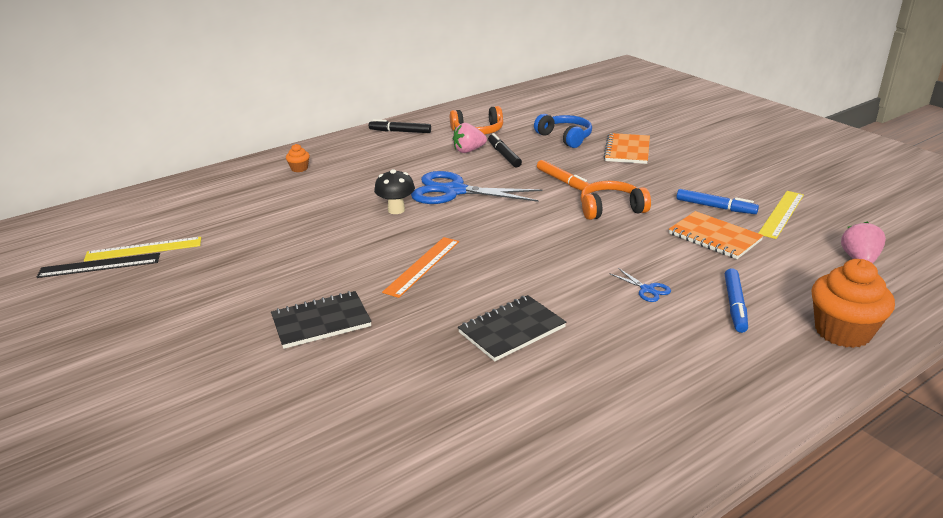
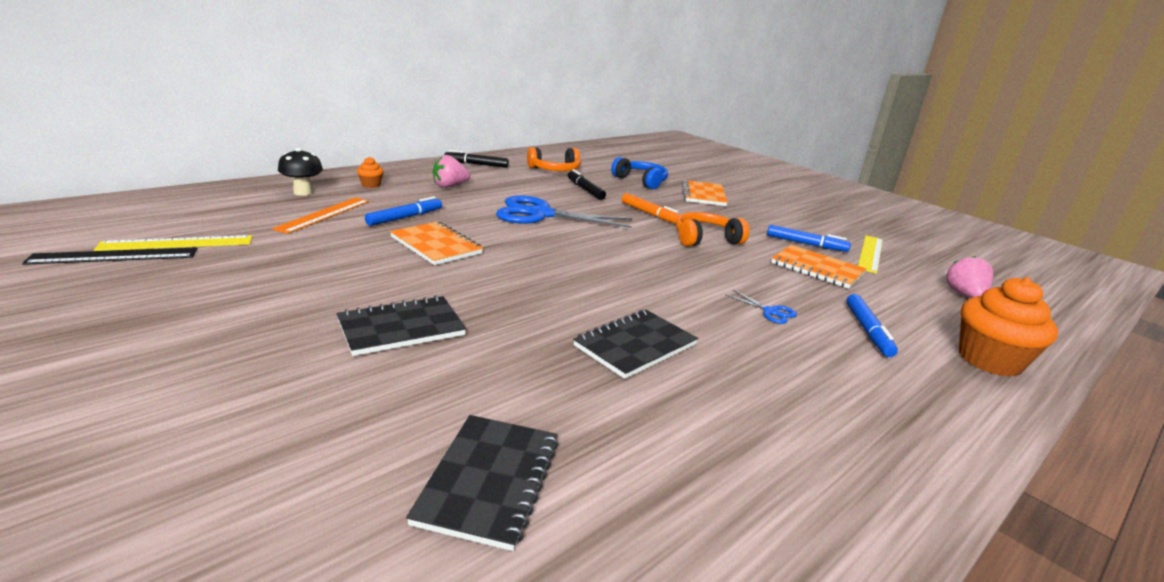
camera: 10 degrees left, 5 degrees down
(328, 206) = (405, 217): none -> blue marker
(354, 235) = (436, 245): none -> orange notebook
(377, 444) = (489, 481): none -> black notebook
(396, 210) = (481, 226): black mushroom -> black mushroom (303, 192)
(422, 266) = (518, 277): orange ruler -> orange ruler (324, 214)
(468, 151) = (549, 184): pink strawberry -> pink strawberry (450, 186)

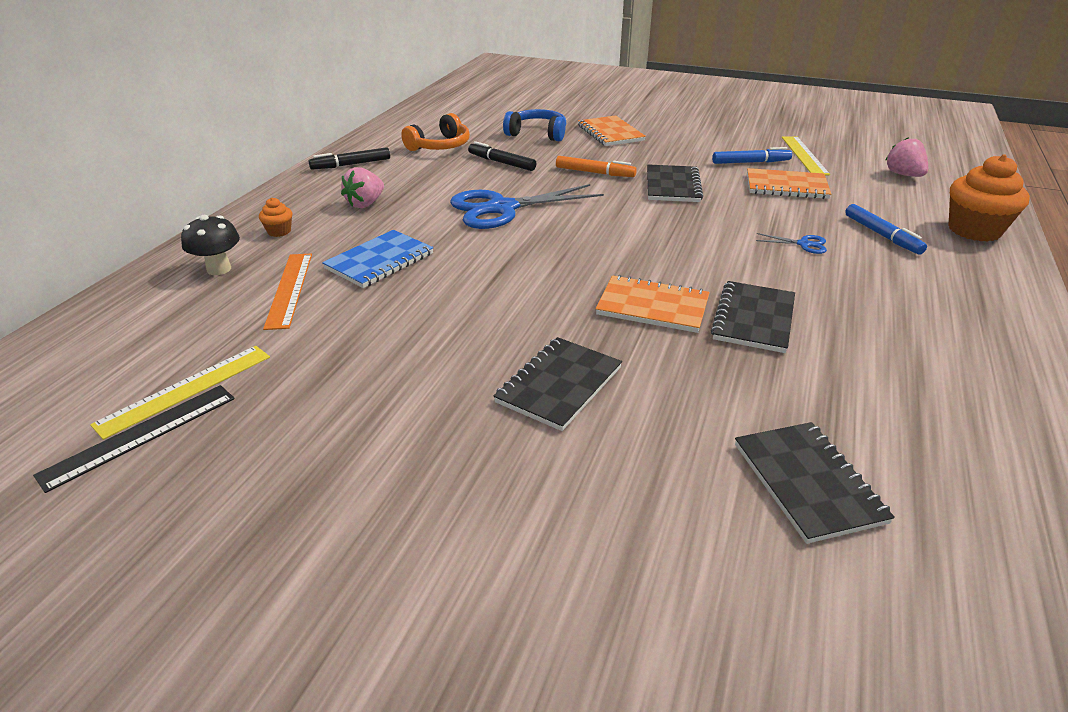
camera: 25 degrees left, 10 degrees up
(405, 217) = (379, 261): blue marker -> blue notebook
(436, 245) = (458, 283): orange notebook -> orange notebook (652, 307)
(705, 239) = (672, 186): orange headphones -> black notebook

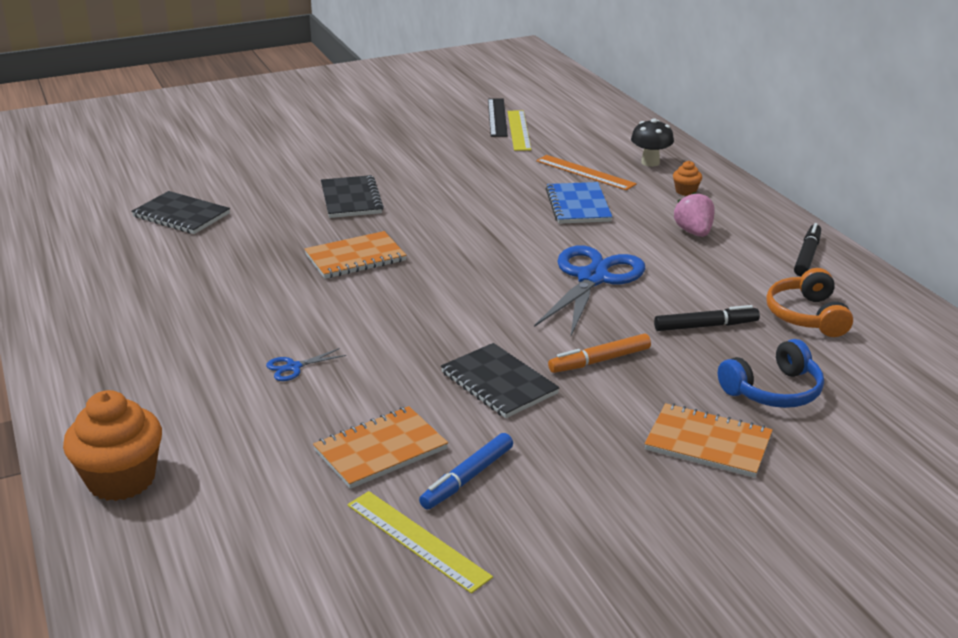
camera: 135 degrees right, 5 degrees down
(753, 319) = (277, 280): black notebook -> none
(882, 235) = (223, 418): blue marker -> none
(903, 175) = (249, 566): pink strawberry -> none

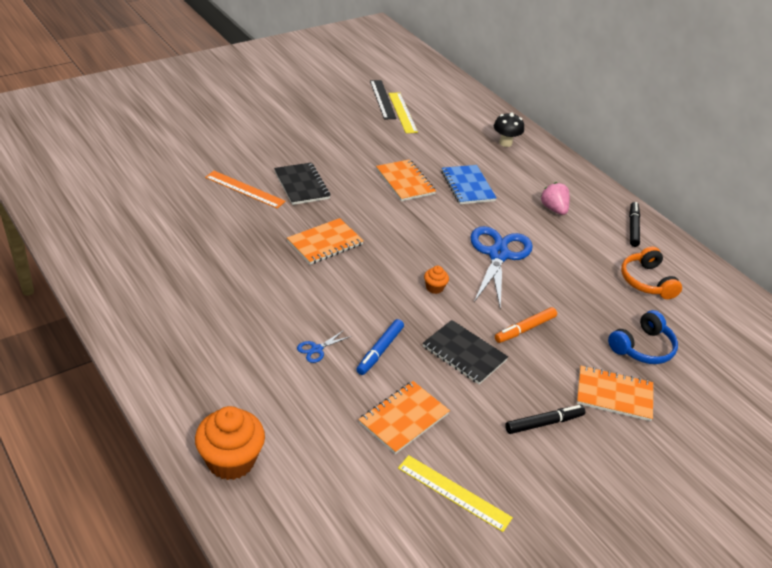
camera: 15 degrees left, 10 degrees up
(181, 215) = (177, 206): black notebook -> none
(467, 478) = (470, 438): blue marker -> blue marker (380, 351)
(492, 199) = (405, 182): none -> orange notebook
(585, 172) = (463, 154): orange ruler -> orange ruler (244, 189)
(686, 191) = (537, 170): orange cupcake -> orange cupcake (434, 288)
(705, 326) = (585, 294): black marker -> black marker (544, 423)

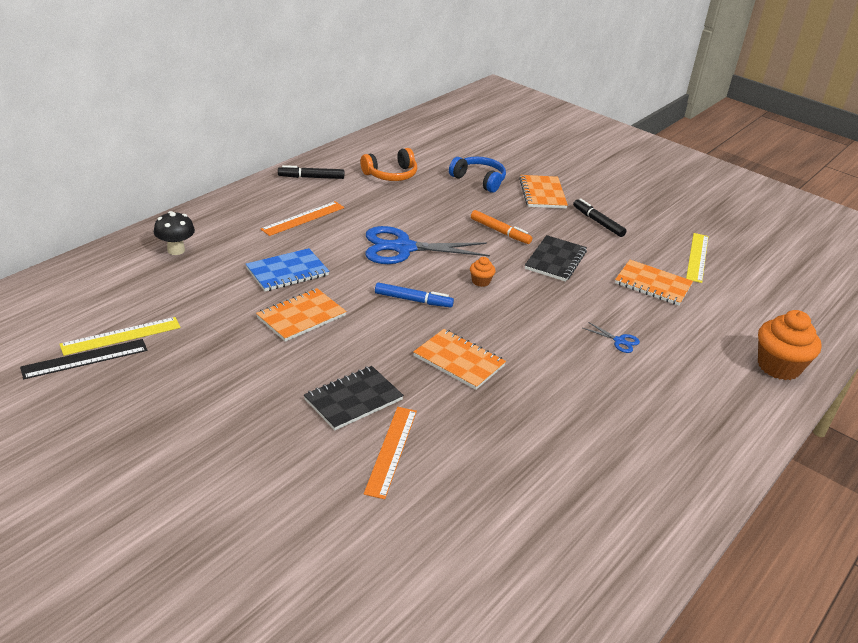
camera: 105 degrees left, 5 degrees down
(380, 351) = (590, 304): blue marker -> blue marker (413, 300)
(553, 209) = (303, 218): pink strawberry -> orange ruler

